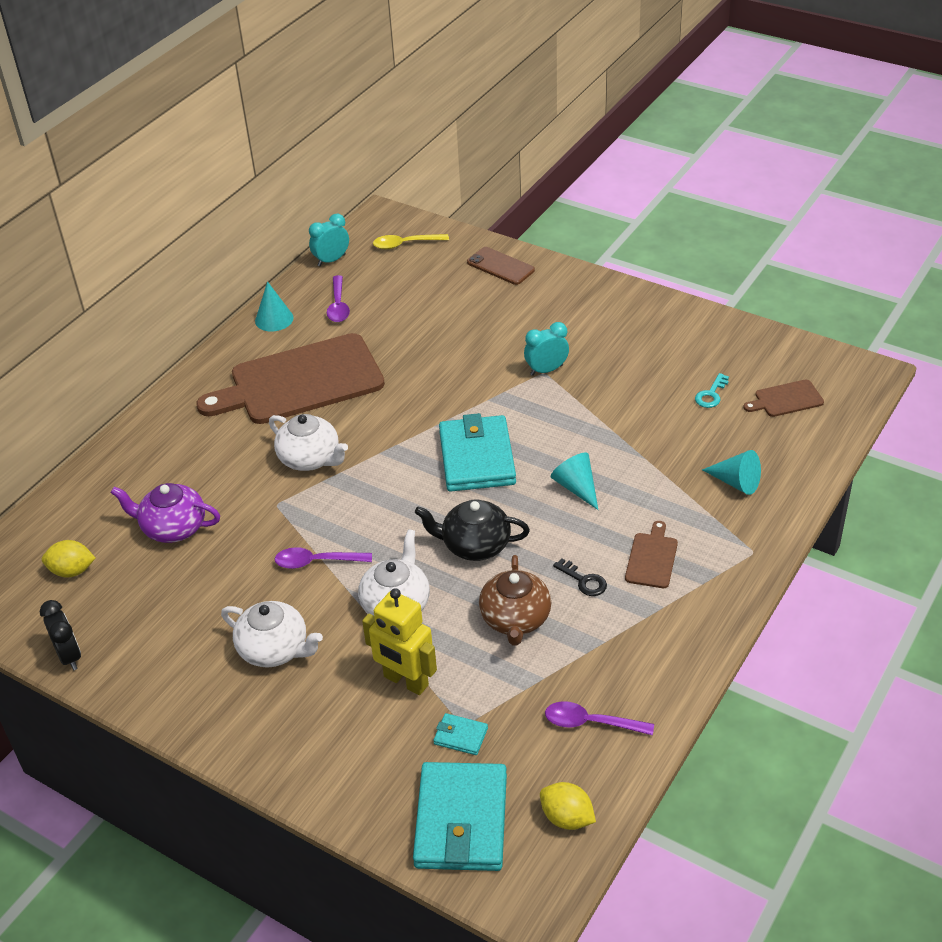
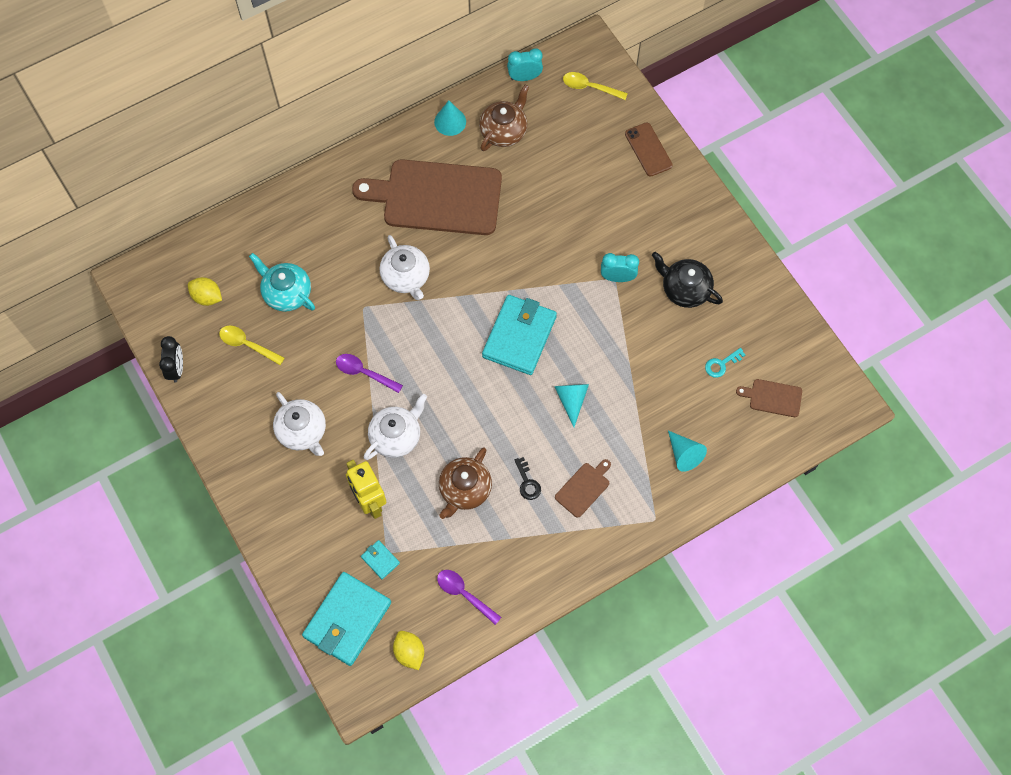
camera: 25 degrees right, 25 degrees up
(151, 595) = (247, 344): none -> yellow spoon
(173, 528) = (286, 293): purple teapot -> turquoise teapot
(338, 306) = (504, 131): purple spoon -> brown teapot
(475, 545) = (474, 414): black teapot -> black teapot (685, 289)

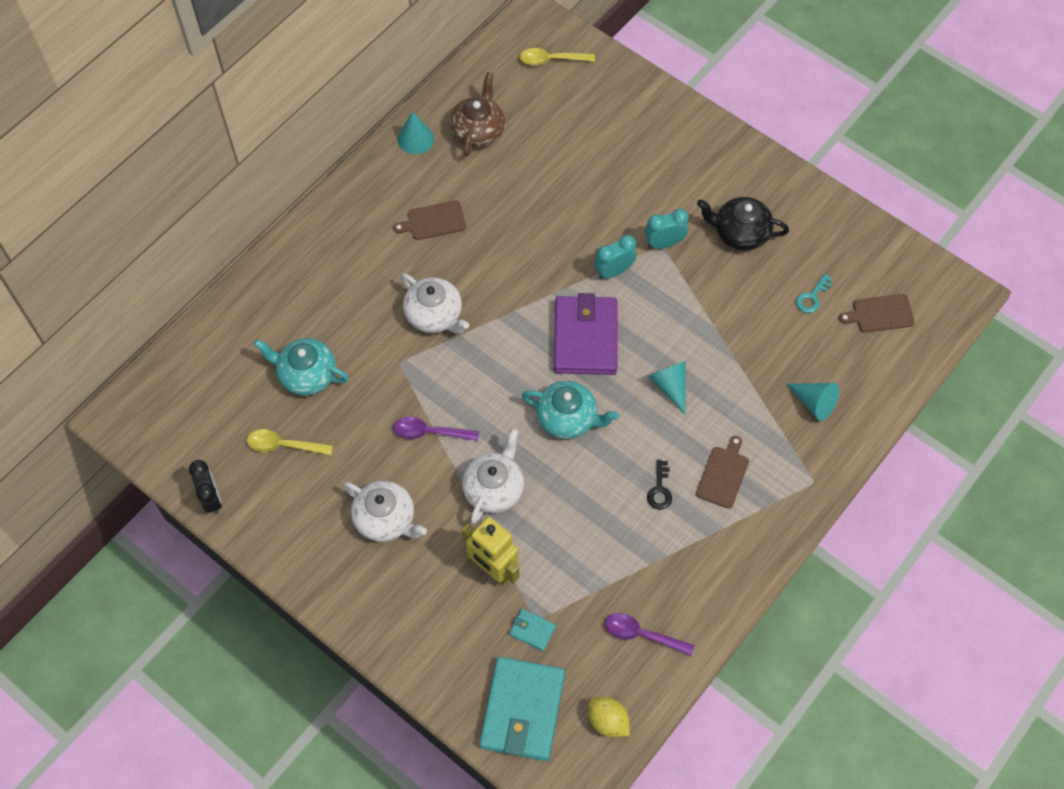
camera: 20 degrees left, 5 degrees down
(207, 297) = (216, 408): yellow lemon -> none
(436, 197) = (433, 221): brown cutting board -> brown cutting board, size x0.42
(465, 489) = (594, 521): brown teapot -> none
(478, 399) = (568, 418): none -> turquoise teapot
(519, 336) = (585, 338): turquoise wallet -> purple wallet
(524, 77) = (477, 70): turquoise clock -> turquoise clock (614, 271)
(527, 482) = (660, 489): black key -> black key turned 45 degrees clockwise
(648, 149) = (640, 104): brown phone -> none

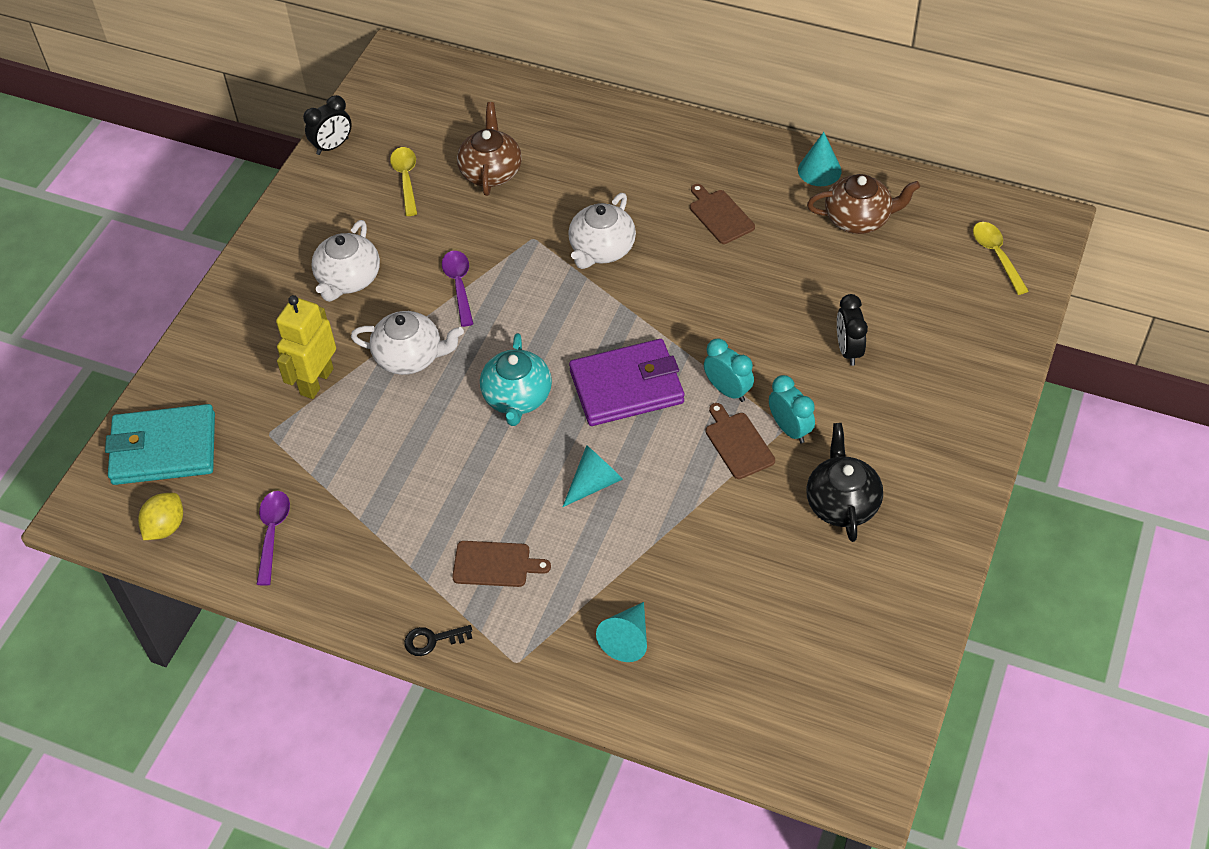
camera: 75 degrees right, 10 degrees down
(306, 375) = (491, 172): turquoise teapot -> brown teapot
(532, 630) = (254, 433): turquoise wallet -> none
(605, 182) = (848, 350): none -> black clock
(660, 489) = (456, 506): black key -> black key (432, 640)
(812, 297) = (782, 603): turquoise key -> none
(880, 314) = (790, 687): brown cutting board -> brown cutting board (738, 443)

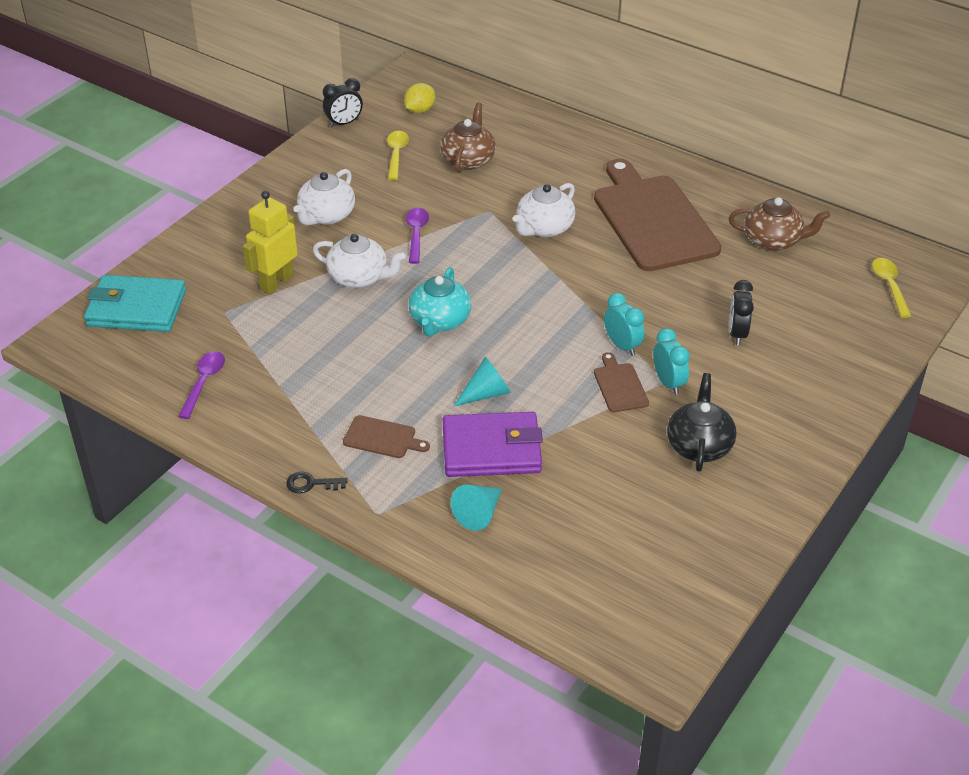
camera: 10 degrees right, 10 degrees down
(165, 527) = (118, 363): yellow lemon -> yellow lemon (420, 110)
(626, 387) = (535, 329): purple wallet -> purple wallet (491, 449)
(720, 215) = (653, 219): brown cutting board -> brown cutting board, size x2.41
(819, 170) = (749, 201): turquoise cone -> none

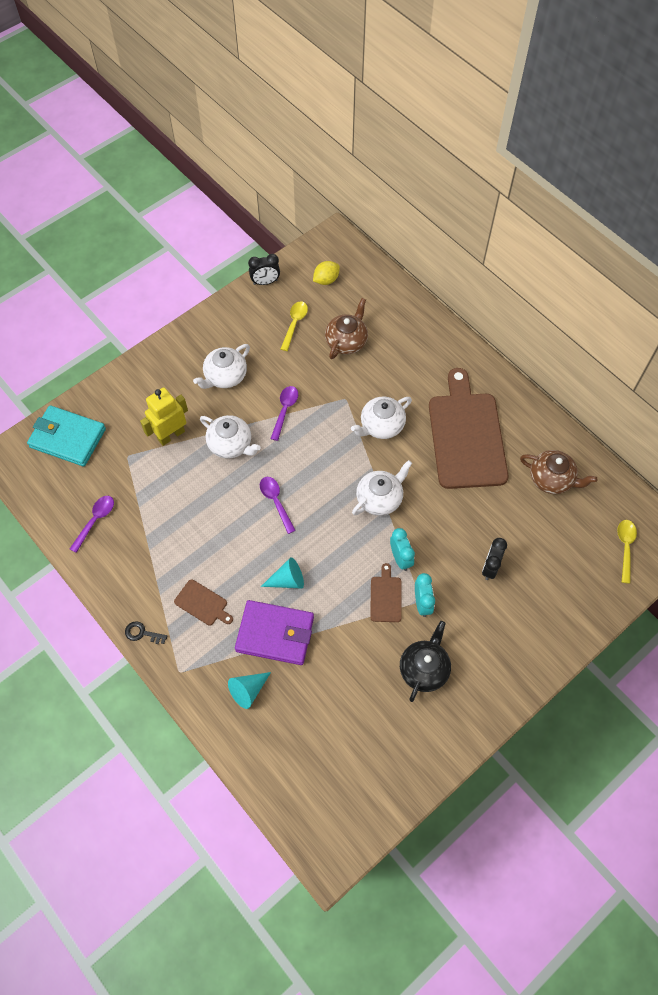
camera: 15 degrees right, 20 degrees up
(439, 321) = (276, 502): turquoise teapot -> purple spoon
(571, 295) = (380, 498): none -> white teapot

